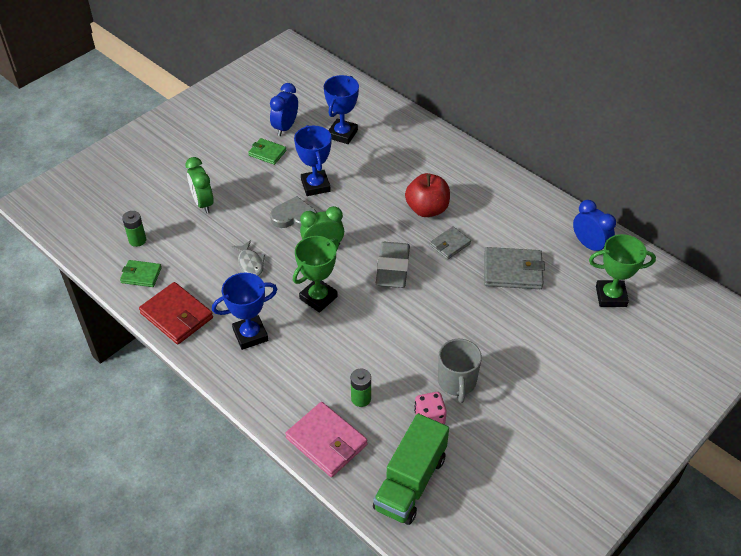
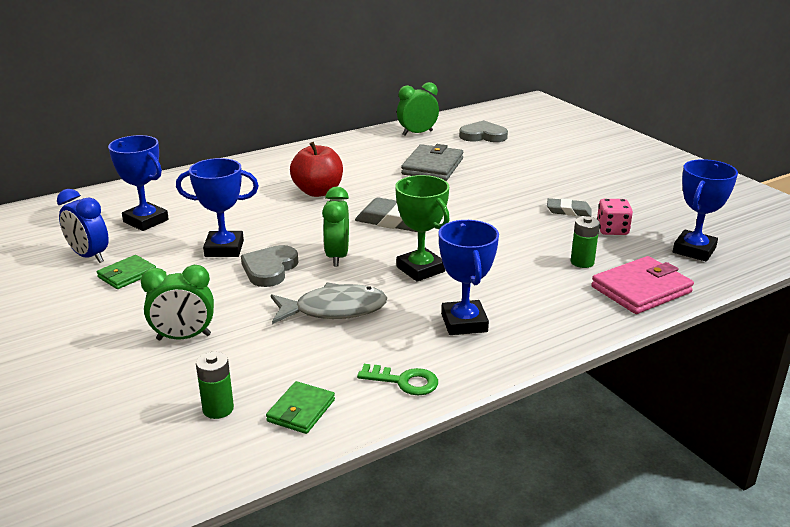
camera: 75 degrees left, 20 degrees down
(177, 315) = (404, 381): red wallet -> green key
(250, 263) = (334, 310): grey fish -> grey fish, size x1.62
(410, 482) = (694, 250): green truck -> blue trophy
(450, 244) = (379, 188): grey wallet -> none
(457, 382) = (568, 211): grey mug -> grey eraser
(589, 245) = (417, 133): blue clock -> green clock
(611, 296) = (483, 135): green trophy -> grey heart

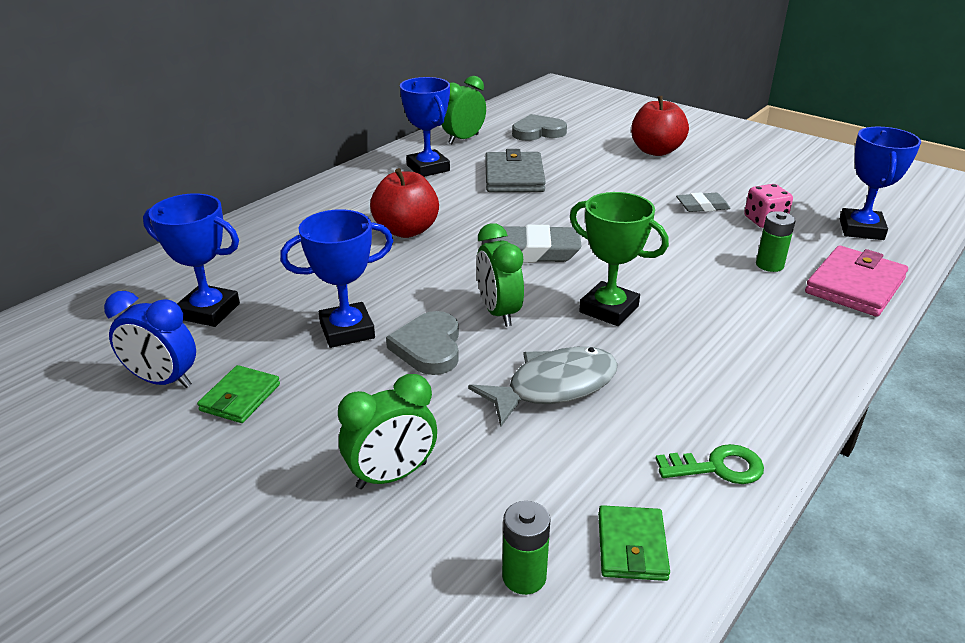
camera: 20 degrees left, 5 degrees up
(464, 323) = (715, 369): blue trophy -> blue trophy (428, 168)
(570, 163) = (656, 151): none -> red apple

